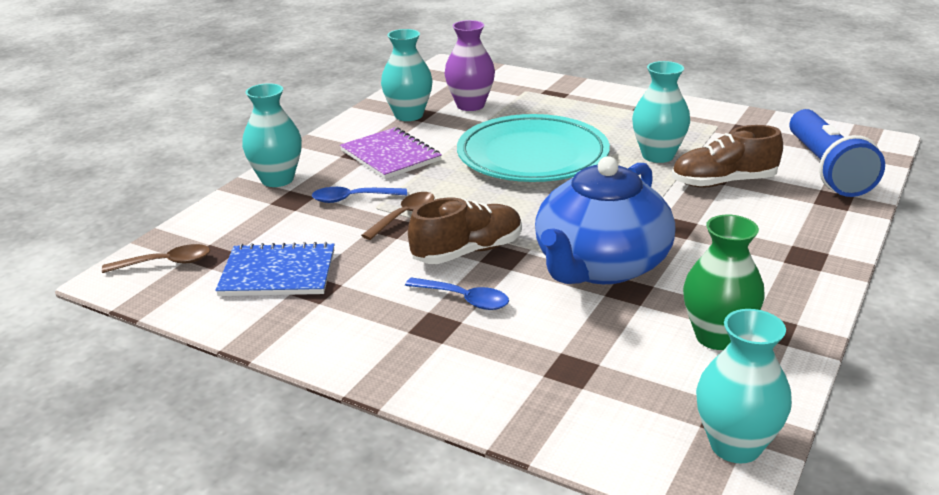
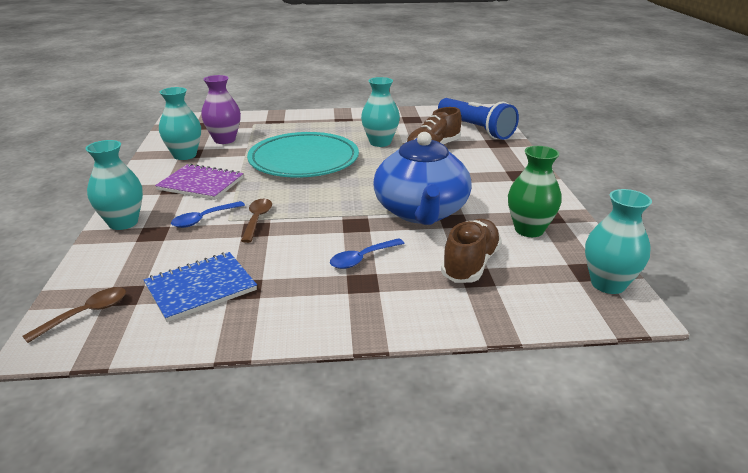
camera: 35 degrees left, 0 degrees up
(464, 299) = (362, 259): blue spoon -> blue spoon turned 150 degrees clockwise
(467, 252) = (329, 229): brown shoe -> brown shoe (470, 264)

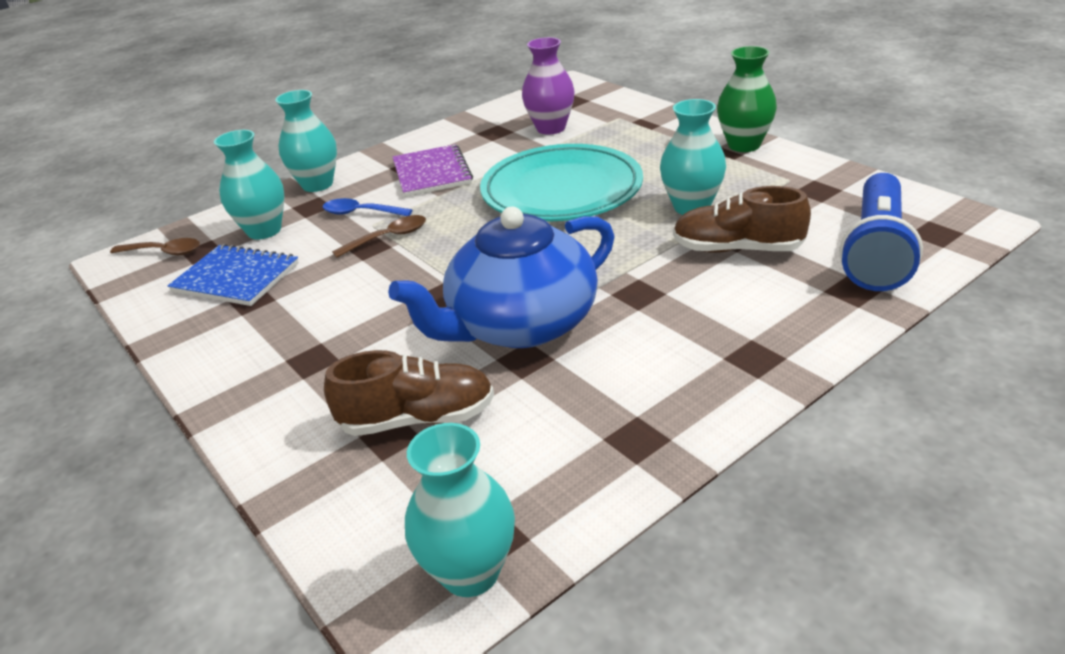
camera: 60 degrees right, 5 degrees up
(185, 155) = (485, 133): turquoise vase -> turquoise vase (264, 230)
(362, 259) = (362, 336): blue spoon -> none
(529, 230) = (567, 434): green vase -> green vase (744, 145)

